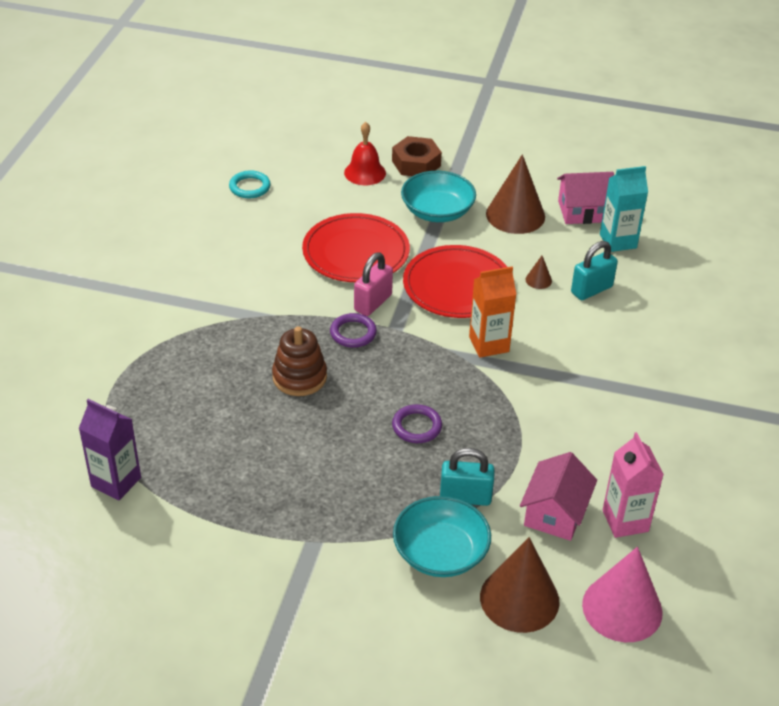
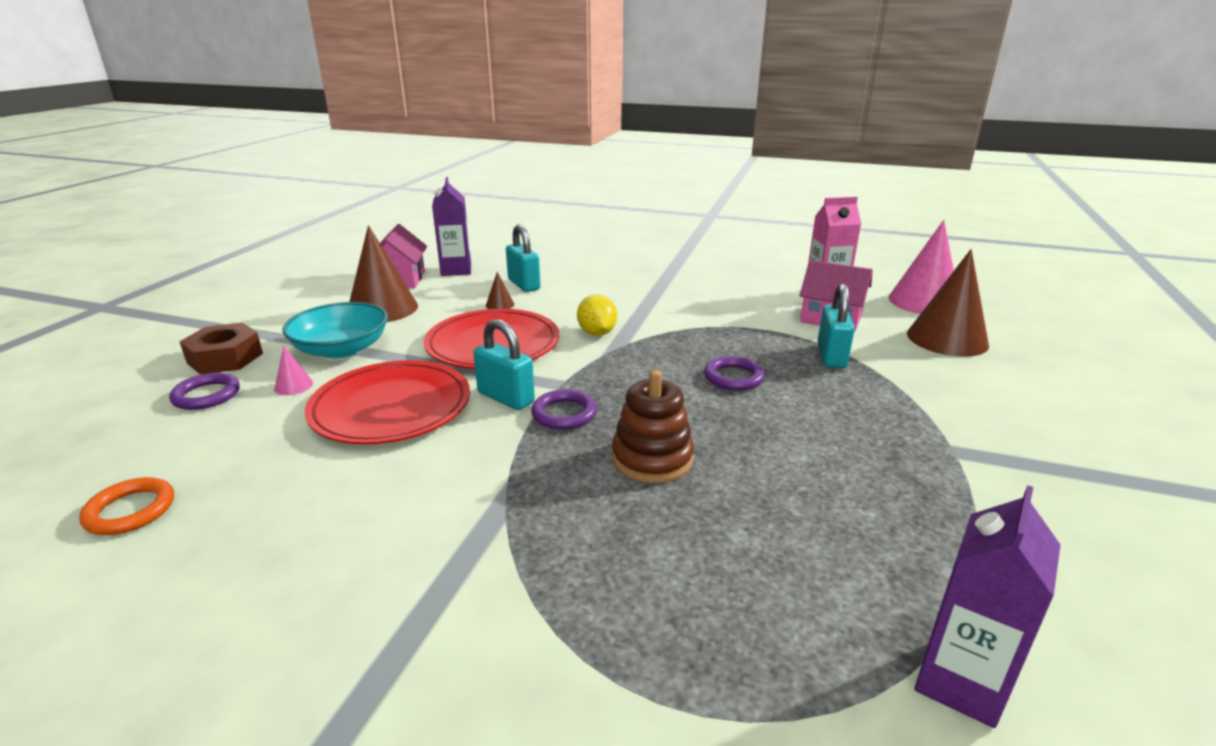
camera: 85 degrees left, 15 degrees down
(249, 187) = (130, 510): turquoise ring -> orange ring
(365, 172) = (206, 395): red bell -> purple ring
(373, 303) = (506, 398): pink padlock -> turquoise padlock
(380, 204) = (293, 386): none -> pink cone
(440, 552) = (916, 372): turquoise bowl -> none
(489, 344) = (597, 333): orange carton -> yellow lemon
(618, 241) = (456, 270): turquoise carton -> purple carton

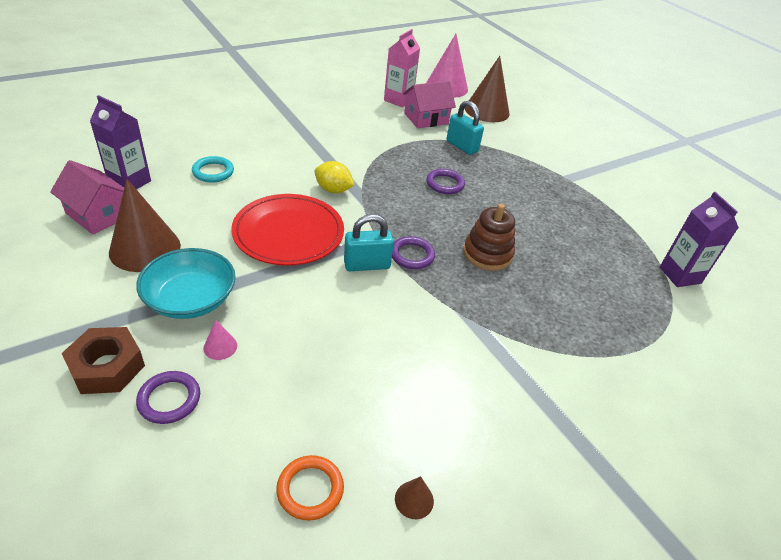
camera: 55 degrees left, 15 degrees up
(391, 407) = (318, 315): red plate -> none
(499, 305) = (230, 198): brown cone -> brown cone (414, 499)
(524, 284) = (213, 172): turquoise padlock -> turquoise ring

